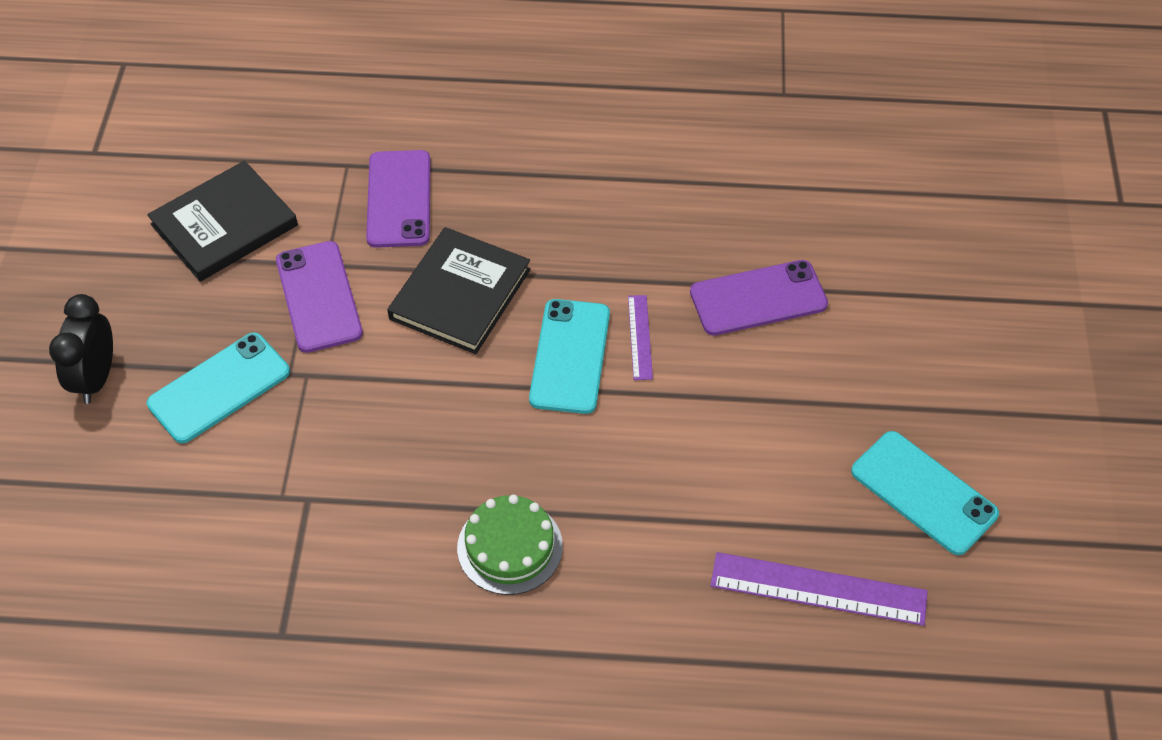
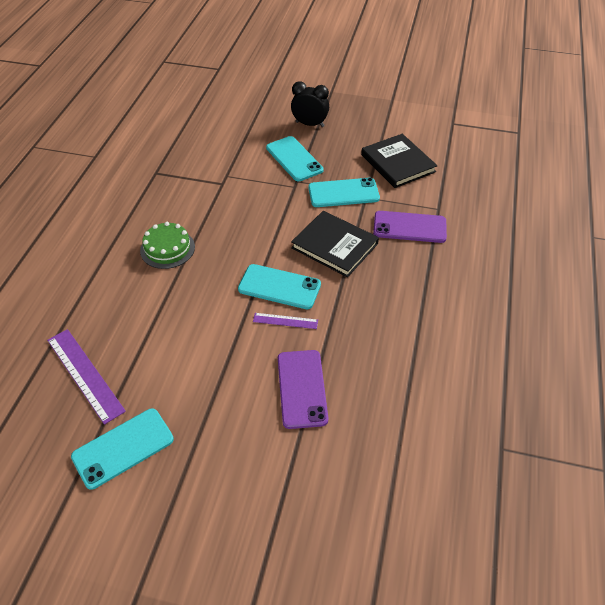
camera: 100 degrees right, 5 degrees down
(319, 297) = (343, 193): purple phone -> turquoise phone
(818, 588) = (85, 374): purple ruler -> purple ruler turned 60 degrees counterclockwise

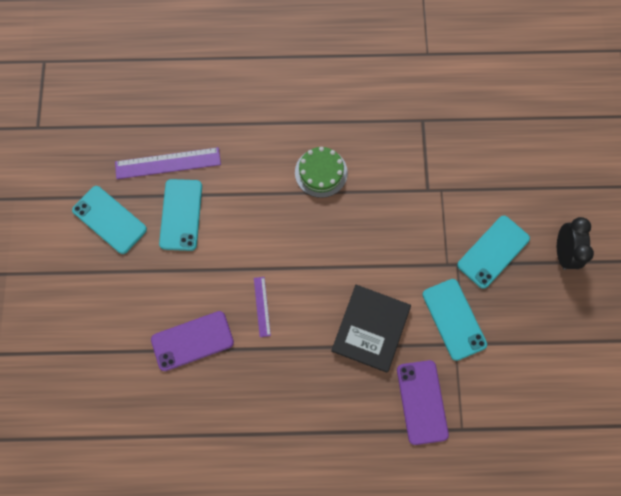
camera: 75 degrees right, 25 degrees up
(85, 374) = (168, 163): purple ruler -> purple ruler turned 45 degrees clockwise
(279, 287) = (301, 289): turquoise phone -> turquoise phone (181, 214)
(398, 163) = (526, 370): black book -> none

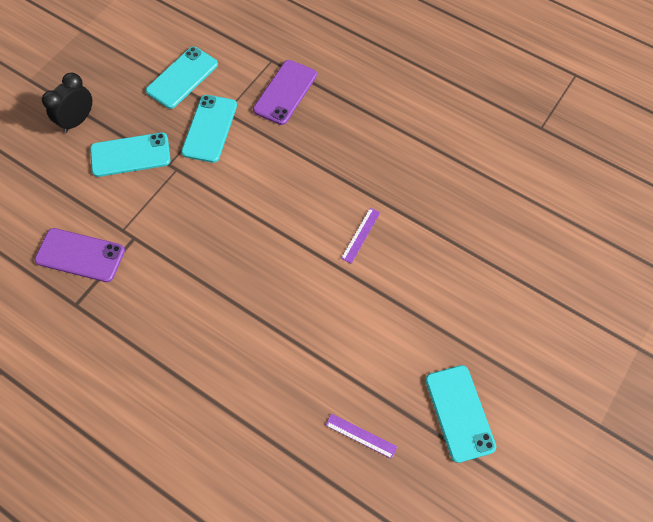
camera: 145 degrees left, 10 degrees down
(168, 163) = (361, 435): purple ruler -> purple ruler, size x0.54
(181, 214) = (381, 369): turquoise phone -> turquoise phone (182, 78)
(192, 341) = (442, 245): purple phone -> purple phone (80, 255)
(321, 172) = (214, 319): green cake -> none
(370, 328) = (282, 162): black book -> none

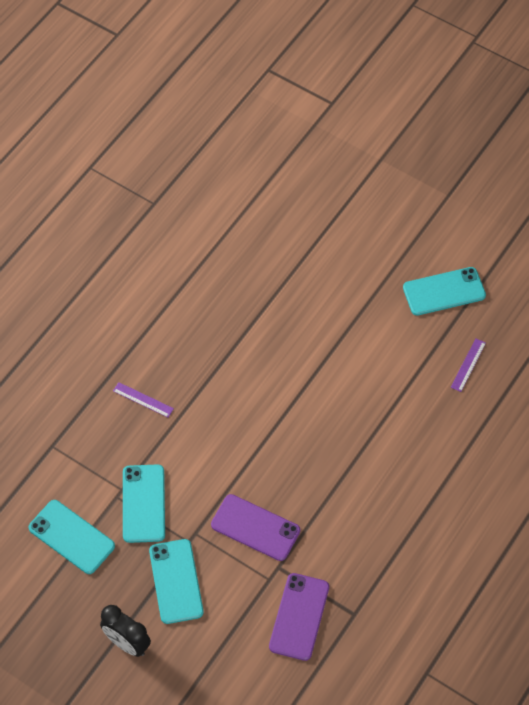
camera: 90 degrees left, 5 degrees down
(210, 128) = (143, 503): turquoise phone -> turquoise phone turned 75 degrees clockwise
(285, 92) = (98, 431): purple phone -> purple phone (255, 528)
(361, 235) = (275, 361): purple ruler -> purple ruler (143, 399)

